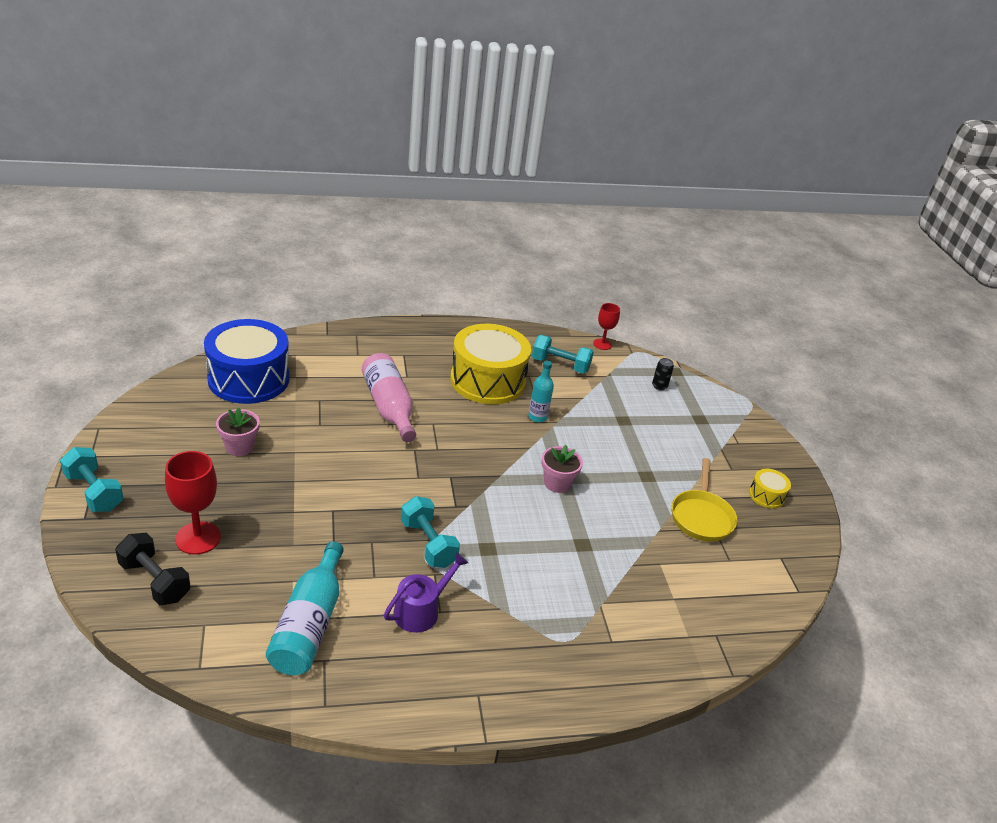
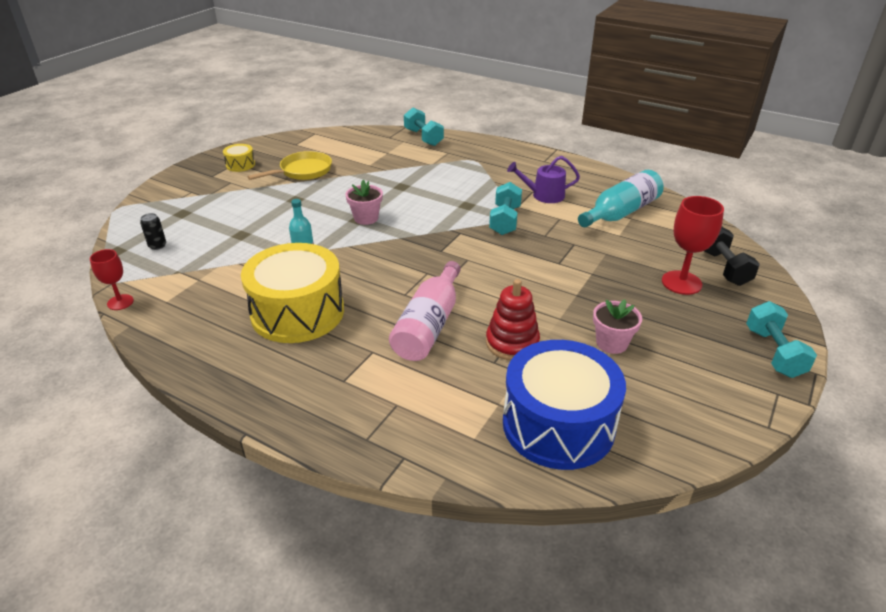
camera: 135 degrees left, 0 degrees up
(317, 417) = (512, 343): none -> red stacking toy
(560, 365) = (202, 299): turquoise dumbbell -> turquoise dumbbell (423, 137)

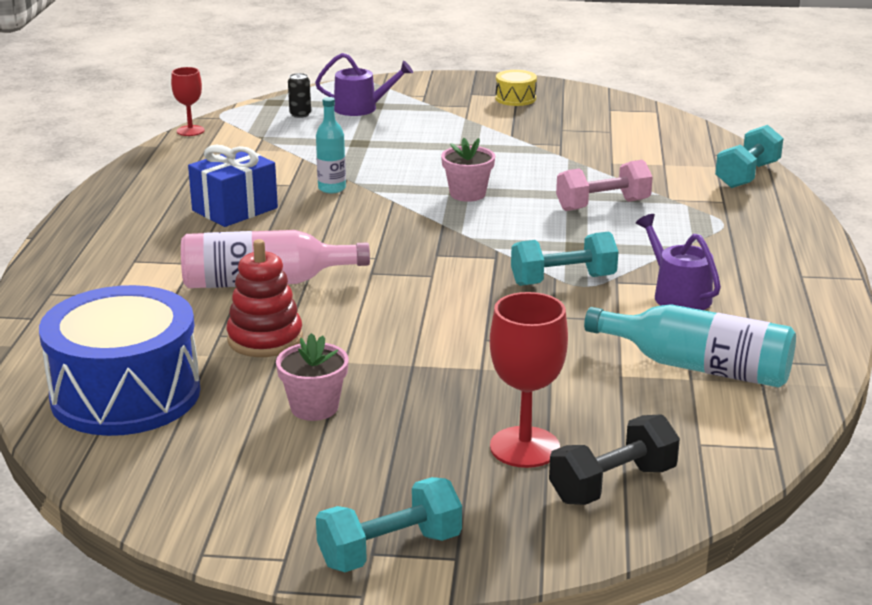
camera: 65 degrees right, 10 degrees down
(180, 219) = (361, 108): none -> purple watering can
(297, 312) = (235, 209): yellow drum -> blue gift
(302, 171) = (542, 132): yellow pan -> none
(422, 183) = (602, 205): none -> pink dumbbell

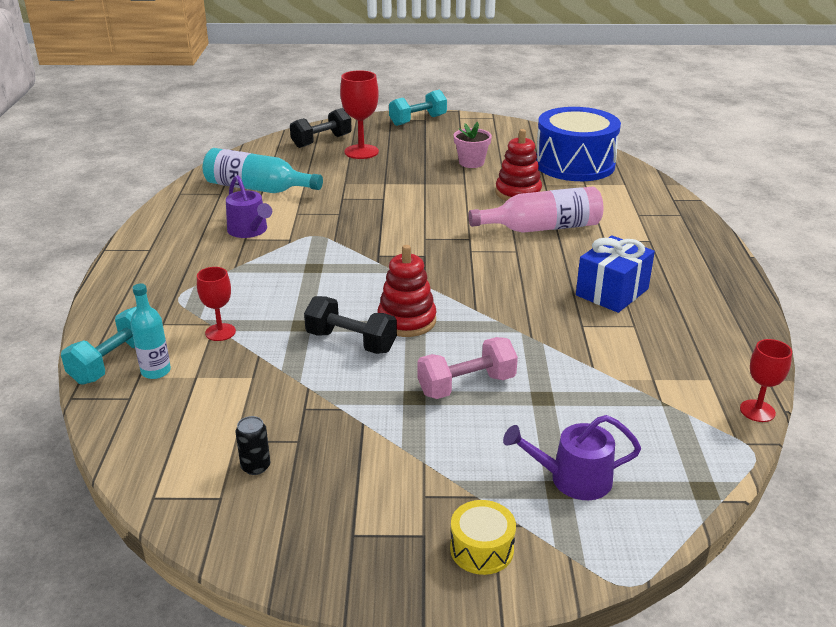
camera: 175 degrees right, 5 degrees up
(300, 114) = (647, 457): black can -> black can (255, 466)
(332, 188) = (539, 322): turquoise bottle -> turquoise bottle (156, 371)
(467, 194) = (407, 321): pink flower pot -> red stacking toy
(515, 98) = (355, 522): yellow drum -> yellow drum (481, 549)
(524, 181) = (351, 342): none -> black dumbbell
(563, 280) = (328, 238): turquoise dumbbell -> none
(602, 205) = (280, 312): pink dumbbell -> pink dumbbell (466, 385)
(658, 192) = (220, 332): none -> red goblet

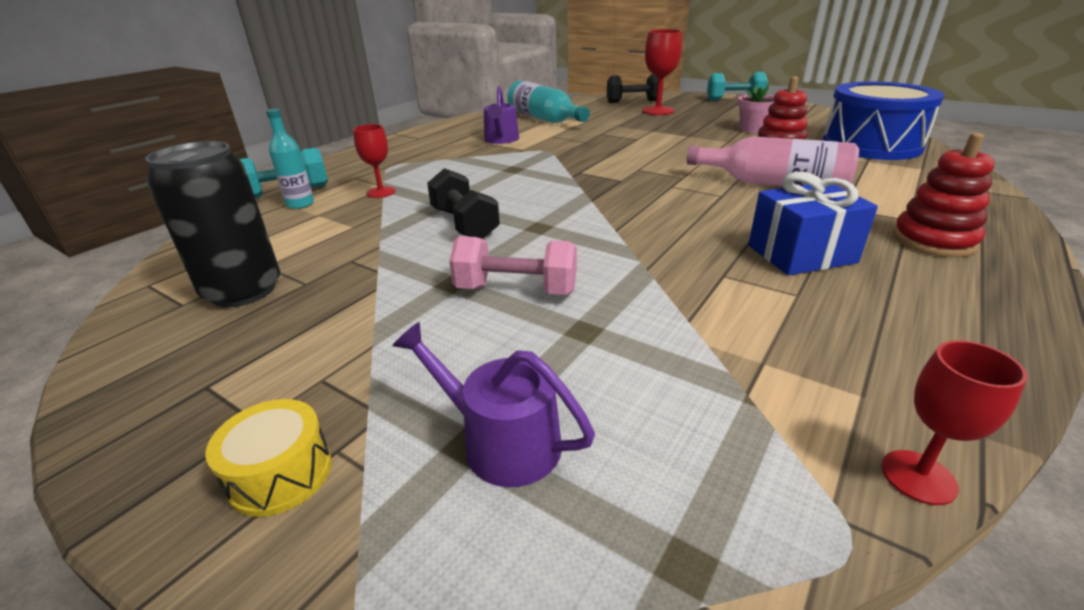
camera: 35 degrees right, 0 degrees up
(255, 466) = (243, 291): black can -> black can, size x2.35
(407, 321) = (536, 222): red stacking toy -> red stacking toy (933, 241)

